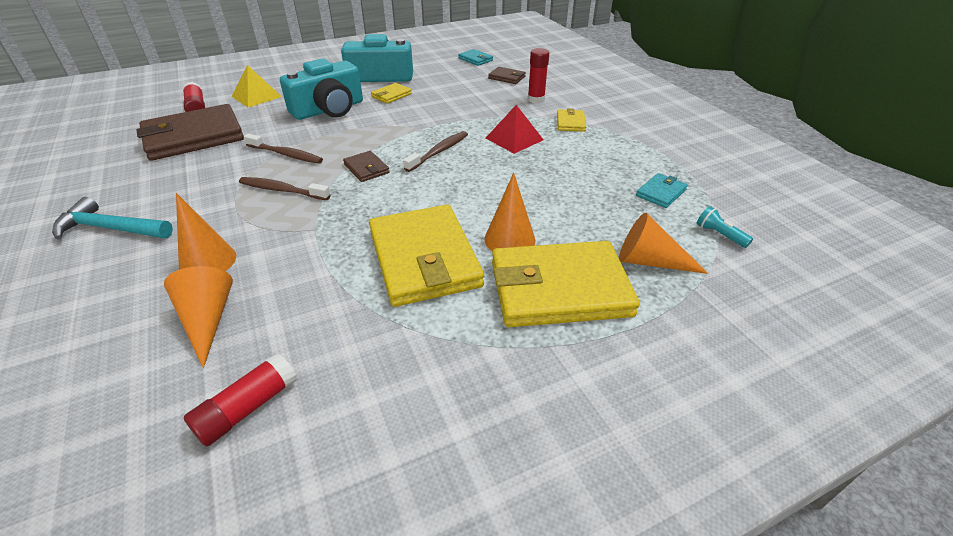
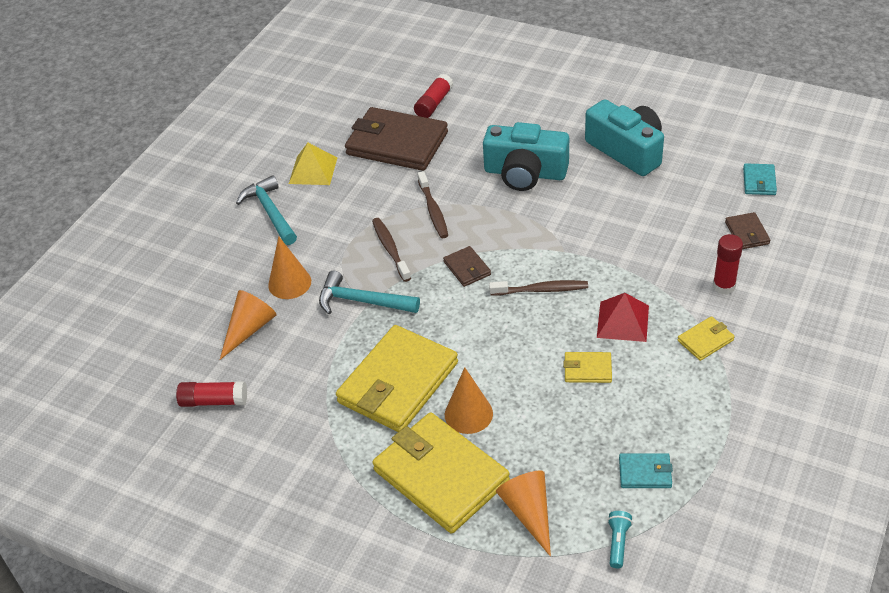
camera: 55 degrees right, 5 degrees up
(256, 96) = (491, 115): yellow pyramid -> yellow pyramid (313, 170)
(305, 232) = (362, 301): none -> turquoise hammer
(366, 169) = (467, 268): brown wallet -> brown wallet turned 45 degrees counterclockwise
(391, 95) = (599, 187): yellow wallet -> yellow wallet (587, 369)

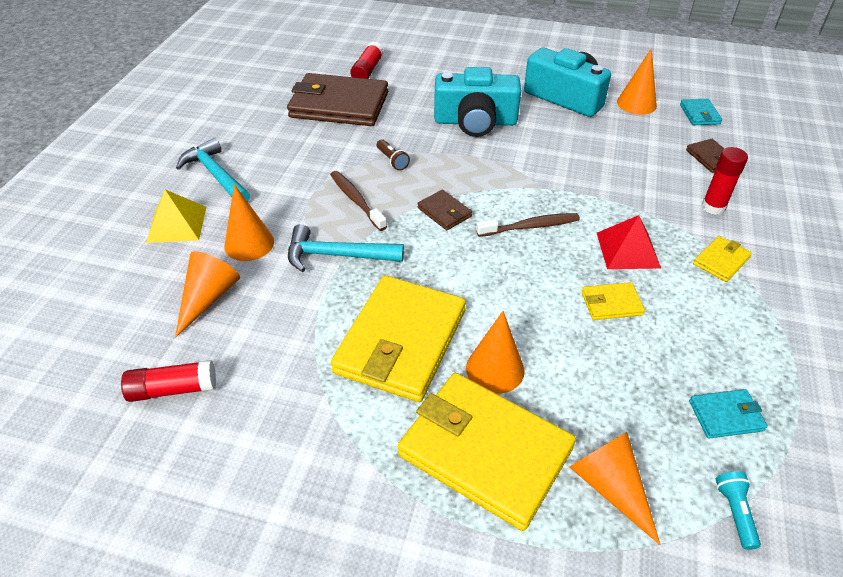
camera: 15 degrees left, 0 degrees up
(313, 170) = (256, 133): yellow pyramid -> yellow pyramid (177, 224)
(433, 210) = (392, 160): brown toothbrush -> brown flashlight
(698, 163) = (636, 103): none -> orange cone

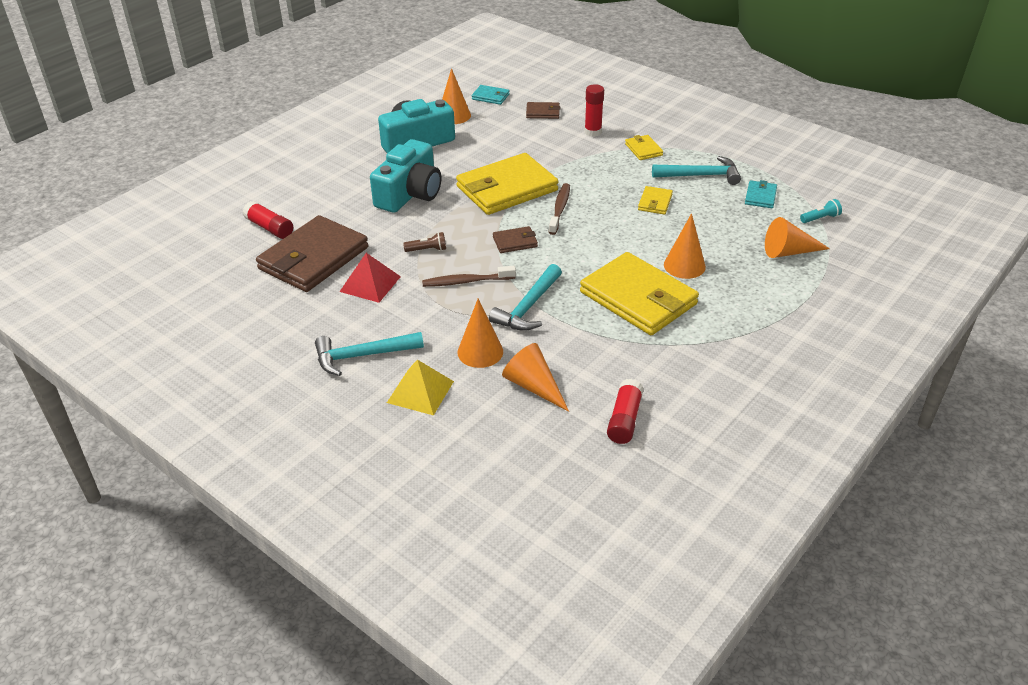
camera: 65 degrees left, 5 degrees down
(485, 451) = (746, 289): yellow wallet -> yellow wallet (506, 188)
(627, 250) = (610, 179): red pyramid -> red pyramid (370, 284)
(716, 334) = (701, 175): none -> turquoise hammer
(735, 512) = (820, 218): turquoise flashlight -> turquoise flashlight turned 135 degrees clockwise

